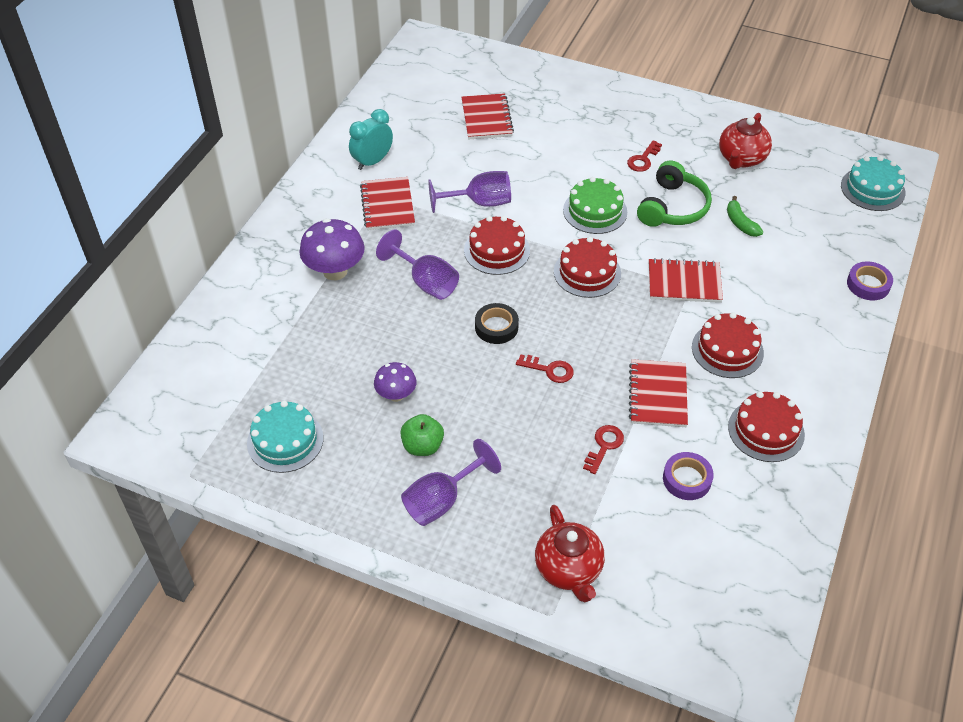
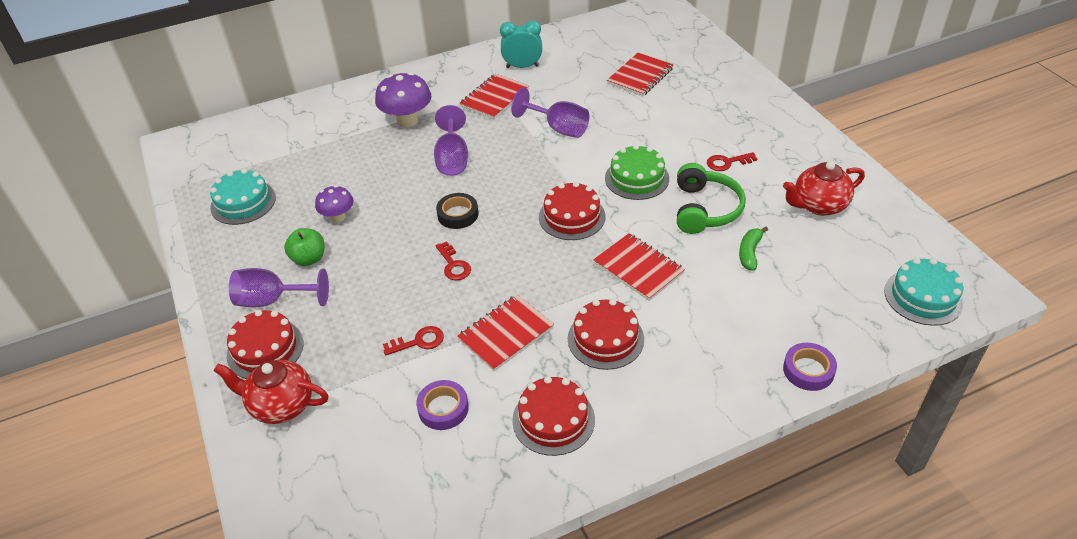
camera: 45 degrees right, 5 degrees down
(497, 250) = (527, 165): red cake -> red cake (265, 349)
(569, 569) = (281, 405): red teapot -> red teapot turned 75 degrees clockwise
(672, 207) = (705, 209): green headphones -> green headphones turned 60 degrees counterclockwise

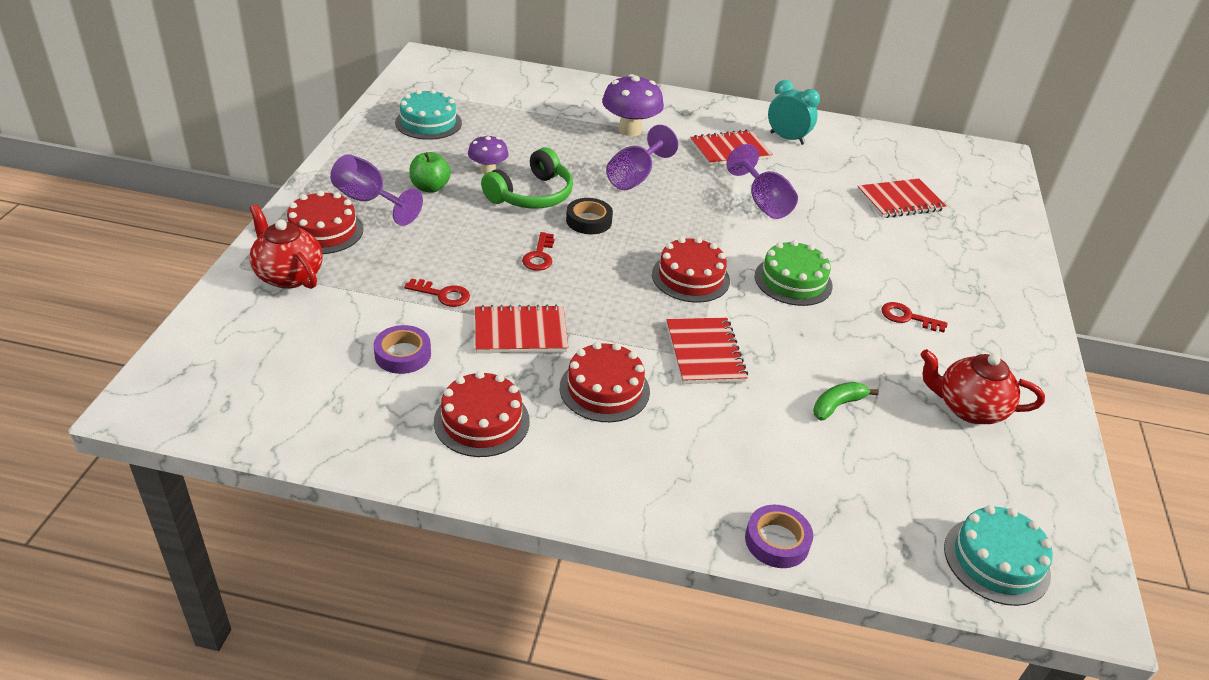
camera: 30 degrees right, 5 degrees down
(705, 209) = (834, 343): green headphones -> green headphones (531, 195)

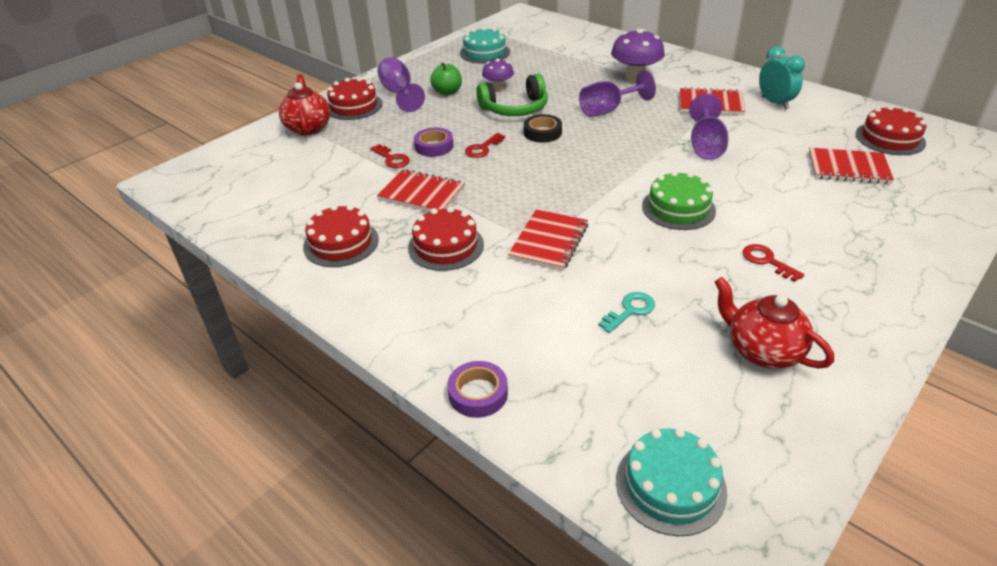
camera: 35 degrees right, 0 degrees up
(403, 354) = (331, 189): purple tape -> purple tape (434, 146)
(690, 277) = (588, 186): red cake -> red cake (890, 138)
(837, 405) = (630, 310): green banana -> turquoise key

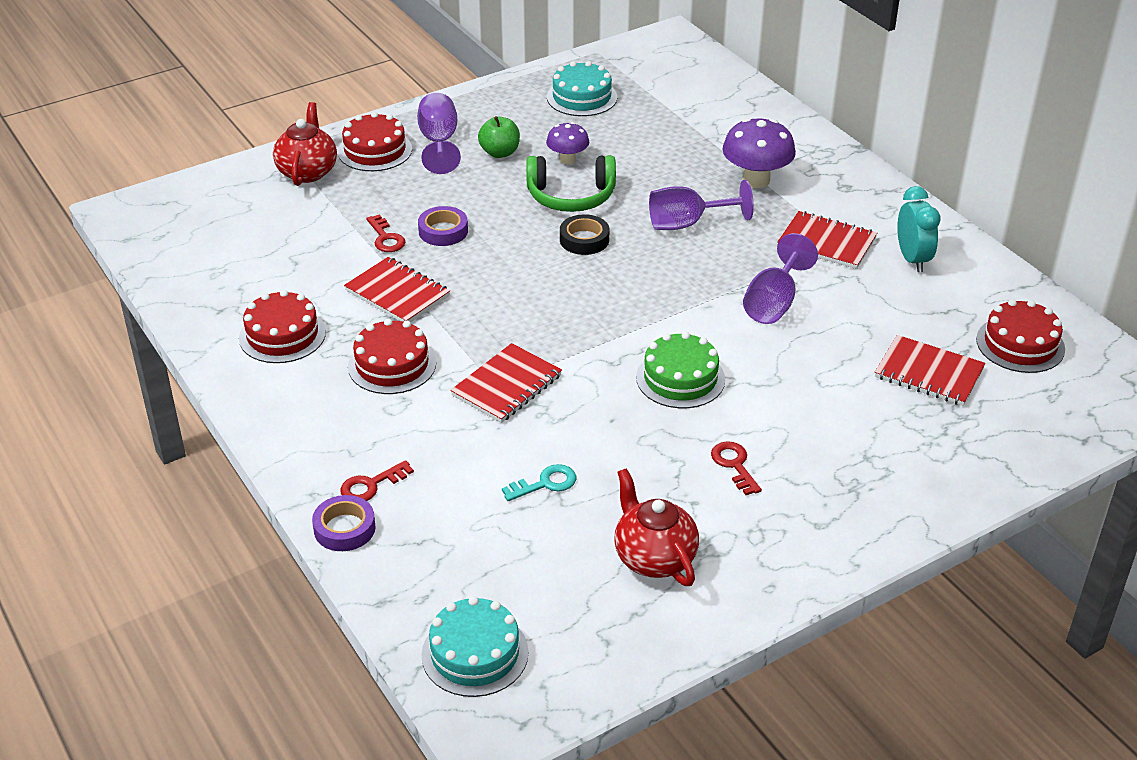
camera: 15 degrees right, 0 degrees up
(482, 148) = (499, 247): red key -> red key (371, 485)

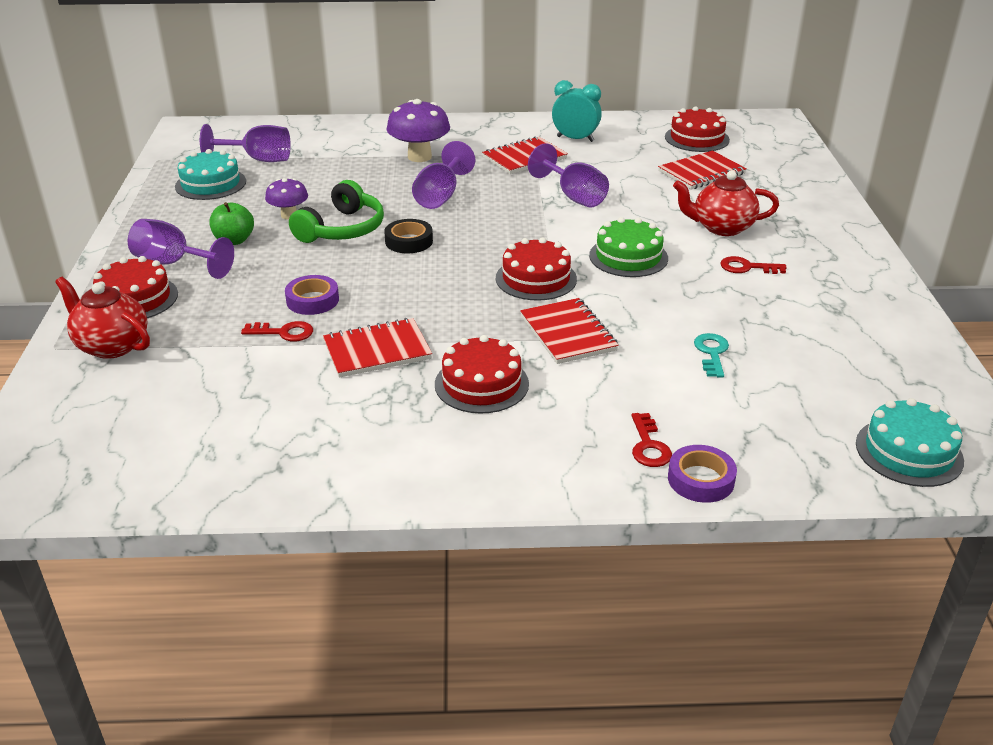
camera: 60 degrees left, 5 degrees down
(282, 335) = (367, 437): red cake -> red cake (536, 278)
(651, 99) = (258, 159): none -> purple goblet
(654, 558) = (833, 332): red teapot -> red teapot (722, 227)

